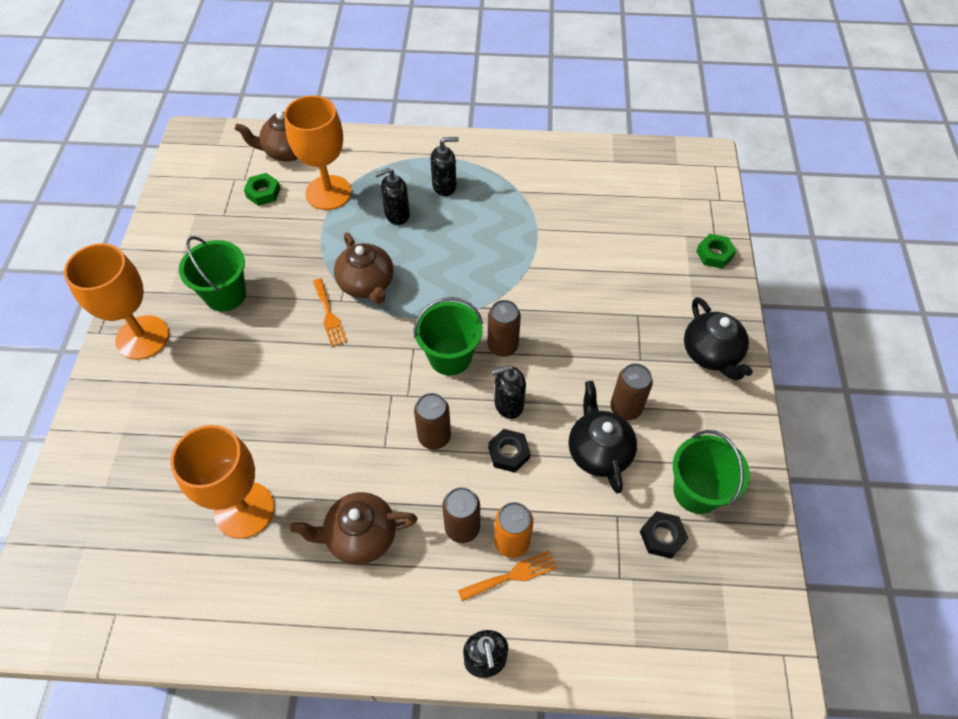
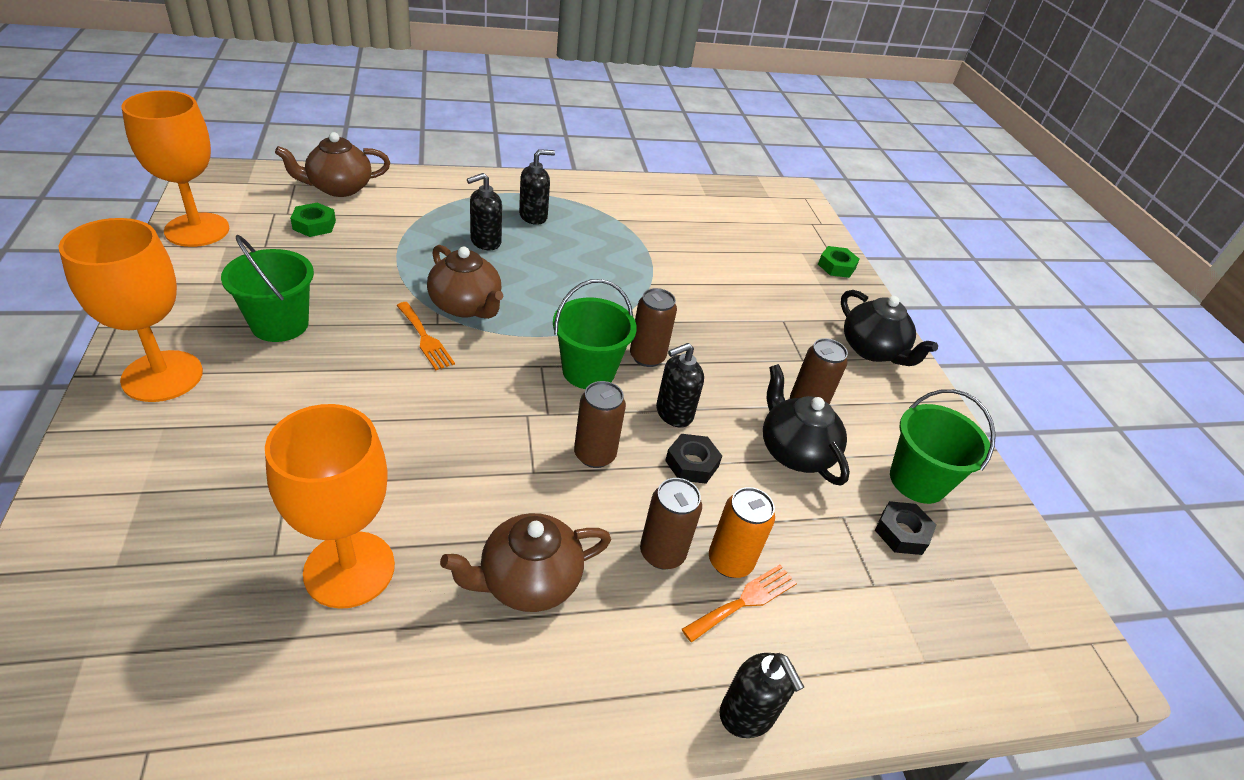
camera: 20 degrees left, 15 degrees down
(328, 193) = (397, 224): orange goblet -> orange goblet (197, 230)

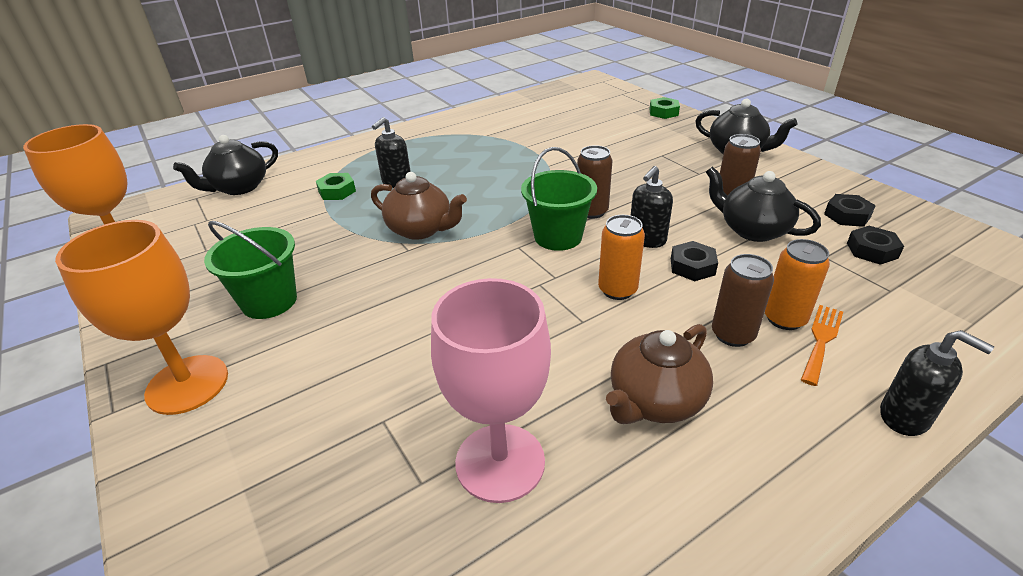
camera: 15 degrees left, 5 degrees down
(314, 225) = (239, 220): green nut -> green nut (337, 191)
(339, 188) = (239, 187): brown teapot -> black teapot
(349, 569) = (500, 462): orange goblet -> pink goblet
(425, 338) = (407, 264): orange fork -> none
(533, 216) = (419, 154): black soap dispenser -> none
(594, 455) = (617, 290): brown can -> orange can
(917, 481) = (847, 215): green bucket -> black nut

